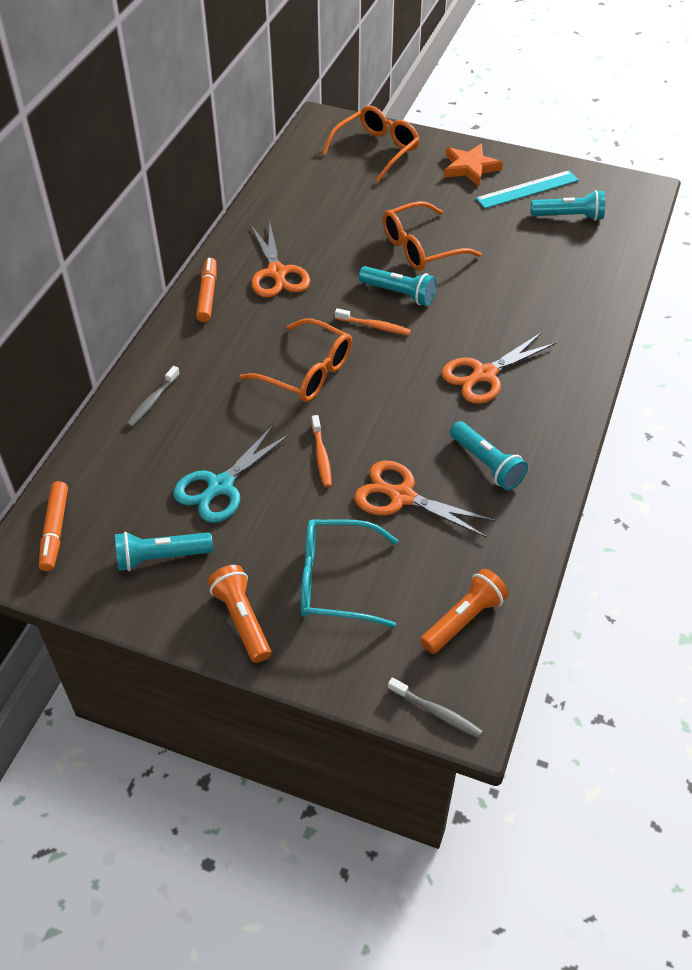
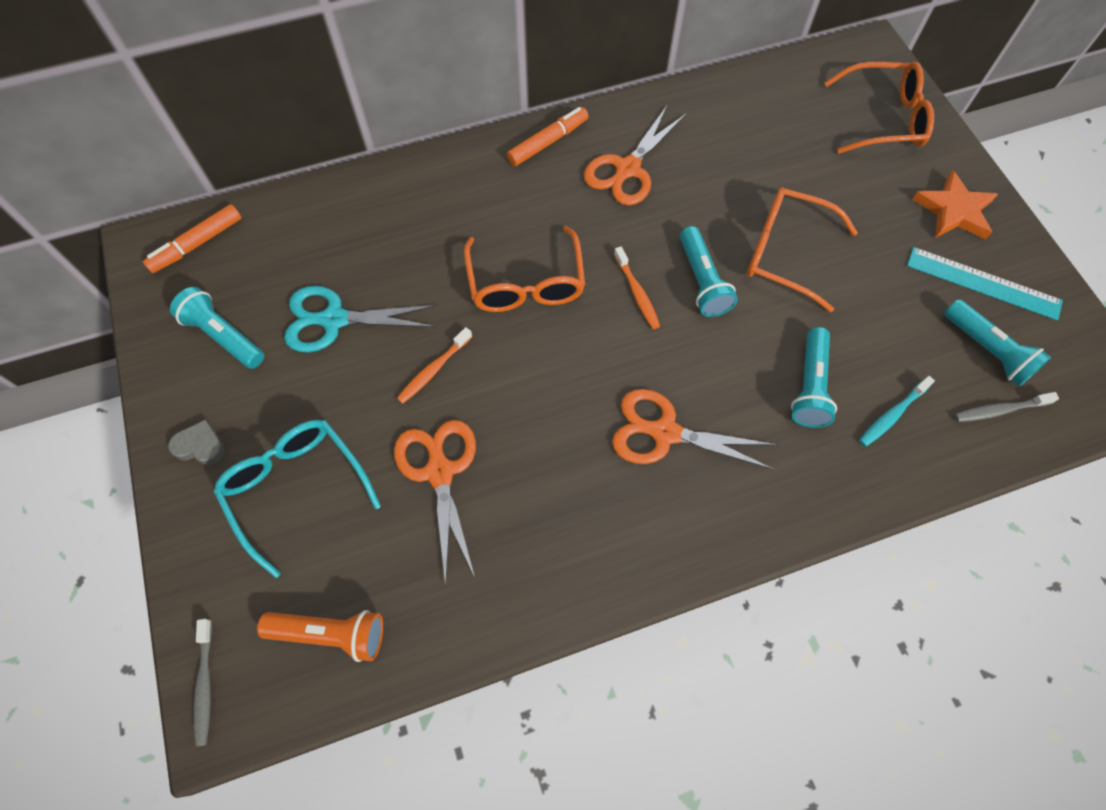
camera: 50 degrees right, 15 degrees up
(152, 401) = (387, 200): grey toothbrush -> grey toothbrush (999, 410)
(242, 620) = (200, 446): orange flashlight -> grey heart
(486, 464) = (545, 518): turquoise flashlight -> turquoise flashlight (809, 386)
(570, 277) = (892, 415): none -> turquoise toothbrush

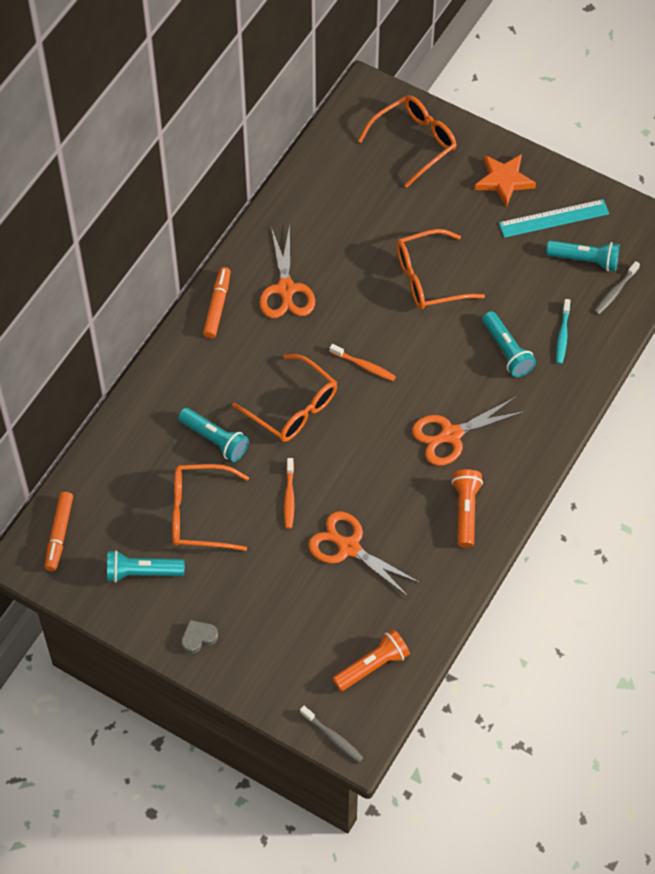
camera: 40 degrees left, 5 degrees down
(296, 488) = (278, 616): turquoise glasses -> none
(333, 320) = (199, 514): turquoise scissors -> orange glasses
(603, 534) = (465, 511): none -> orange flashlight
(702, 281) = (395, 331): turquoise flashlight -> turquoise flashlight (214, 439)

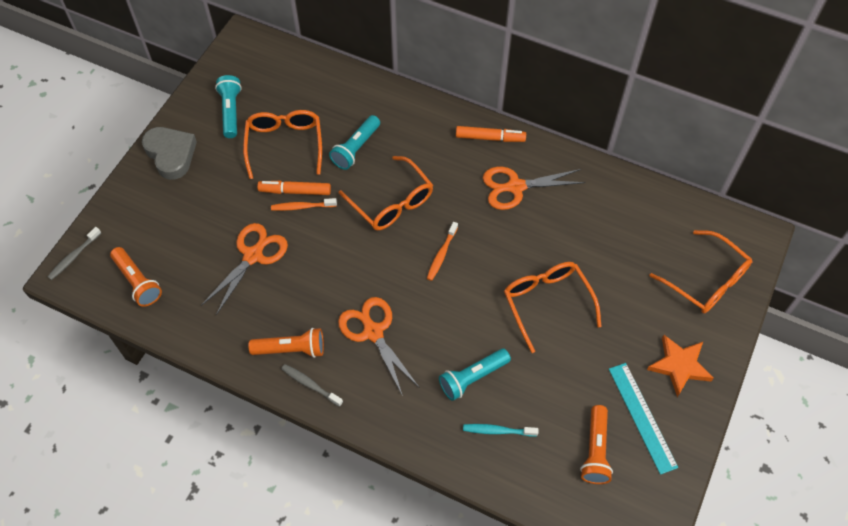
camera: 85 degrees right, 0 degrees up
(59, 534) = (265, 56): orange marker -> orange marker (295, 191)
(198, 638) = (171, 154): grey heart -> grey heart, size x1.89
(293, 408) = (392, 202): orange glasses -> orange glasses turned 75 degrees counterclockwise
(584, 260) = (595, 450): turquoise flashlight -> orange flashlight
(615, 292) = (560, 483): grey toothbrush -> grey toothbrush (310, 384)

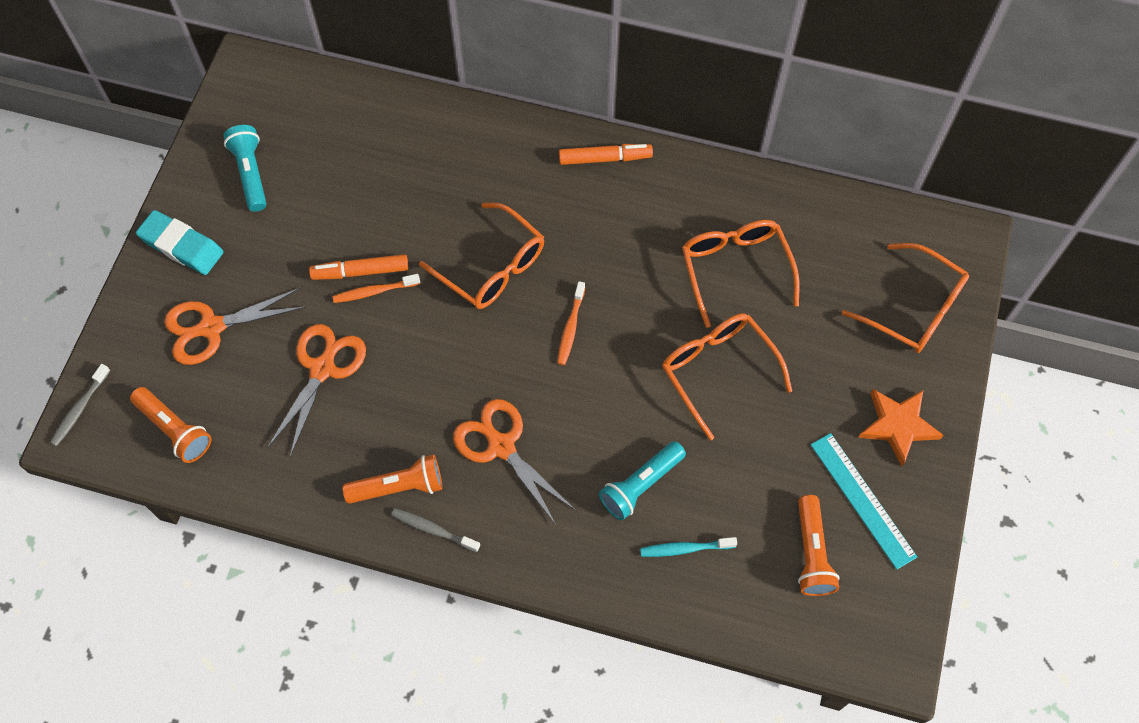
camera: 10 degrees left, 5 degrees up
(171, 154) = (181, 246): grey heart -> turquoise eraser
(284, 144) = (333, 208): orange glasses -> orange glasses (735, 269)
(356, 148) = (430, 200): turquoise flashlight -> none
(515, 187) = (649, 221): orange scissors -> orange scissors (211, 328)

